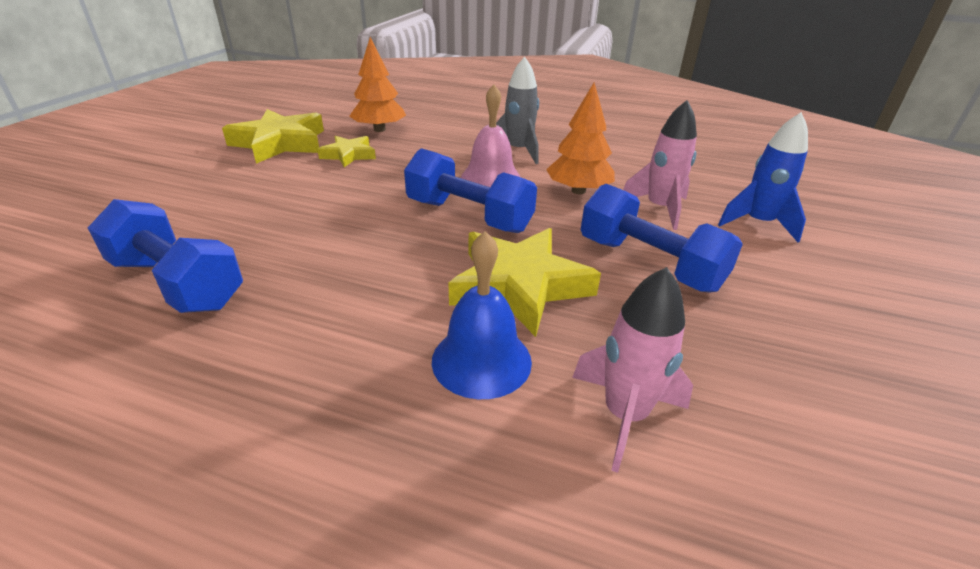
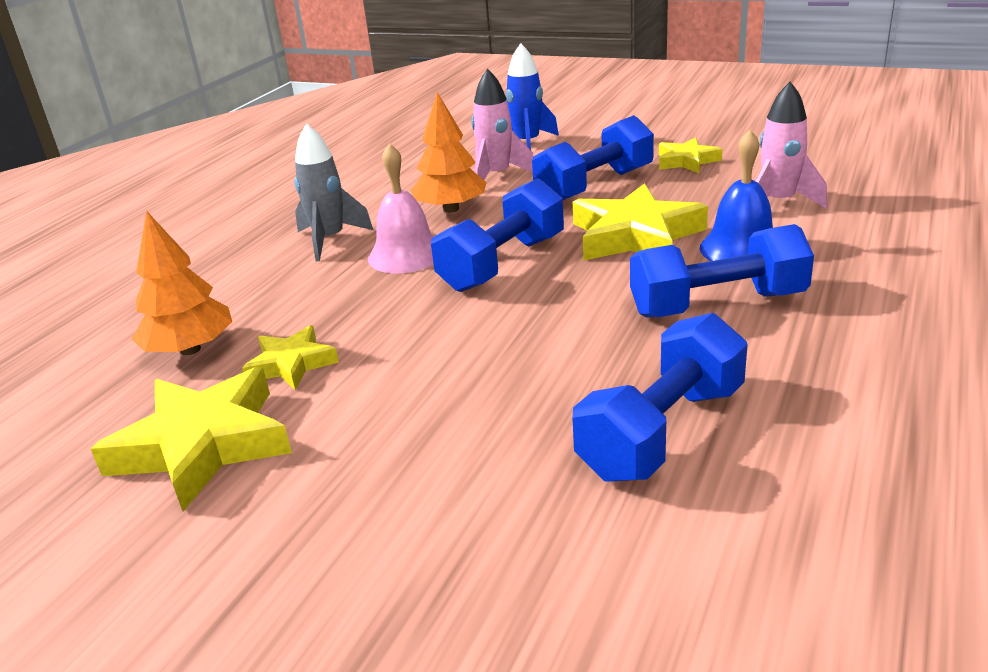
camera: 80 degrees left, 5 degrees down
(356, 329) = (717, 304): none -> blue dumbbell
(756, 338) = (686, 161): none -> yellow star

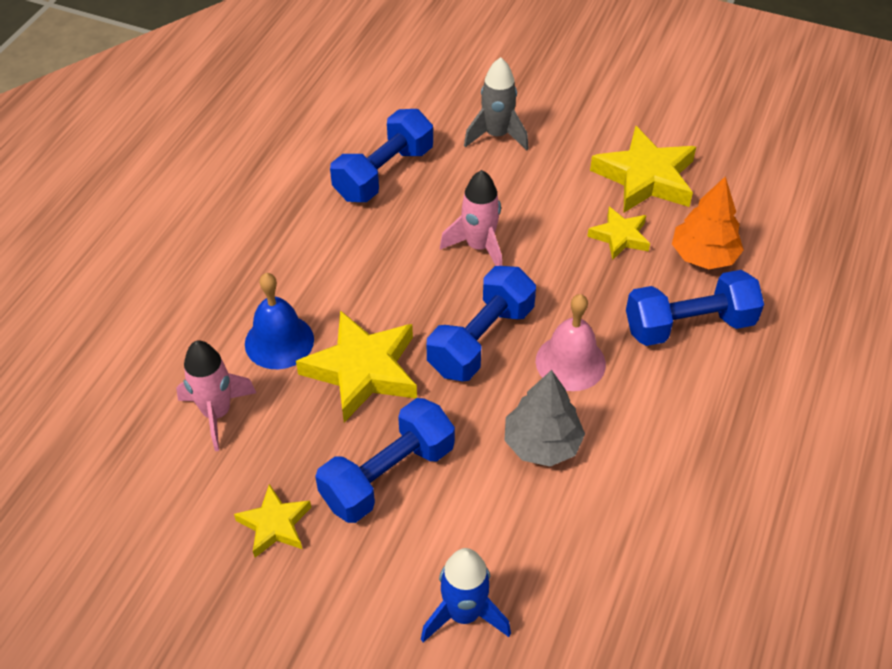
camera: 175 degrees right, 20 degrees up
(330, 240) = (653, 396): grey rocket -> grey rocket (496, 135)
(451, 209) = (542, 443): orange tree -> grey tree
(496, 176) = (499, 517): pink rocket -> pink rocket (479, 247)
(717, 304) = (321, 273): blue dumbbell -> blue dumbbell (689, 325)

